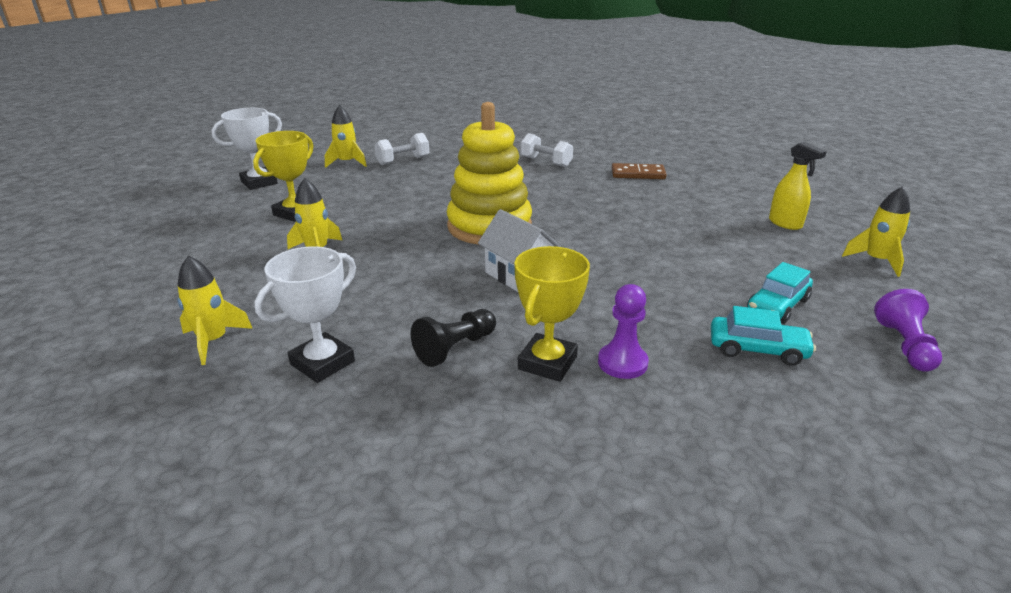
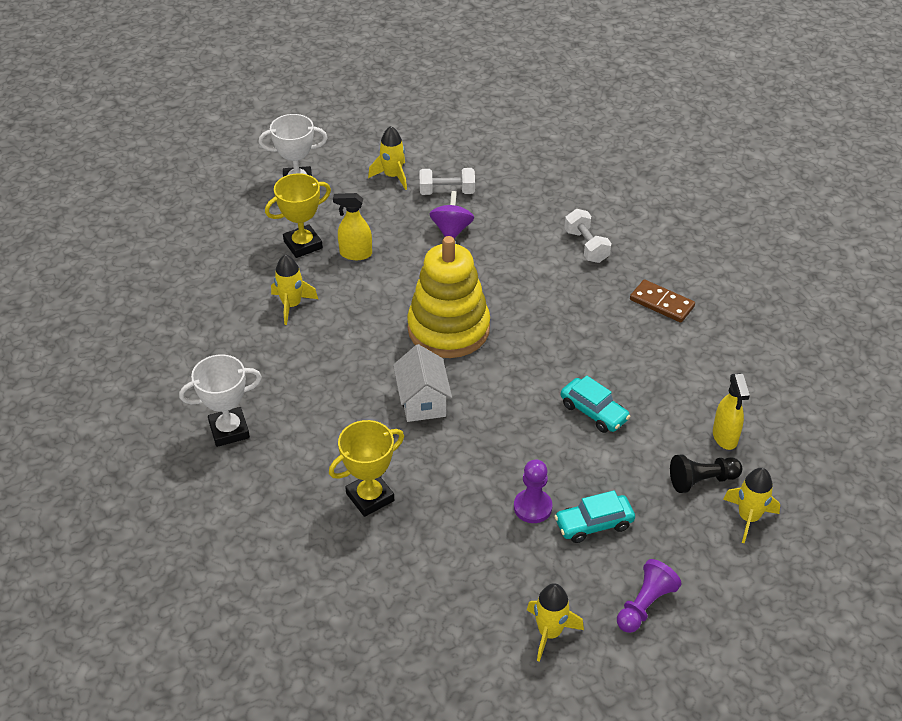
camera: 30 degrees right, 15 degrees up
(213, 341) = (174, 379): yellow rocket -> yellow rocket (549, 632)
(354, 206) = (355, 254): none -> yellow spray bottle
(429, 177) = (451, 230): none -> purple spinning top
(455, 348) = (320, 456): black pawn -> black pawn (702, 480)
(622, 363) = (420, 521): purple pawn -> purple pawn (532, 507)
(757, 349) = (527, 555): turquoise car -> turquoise car (594, 412)

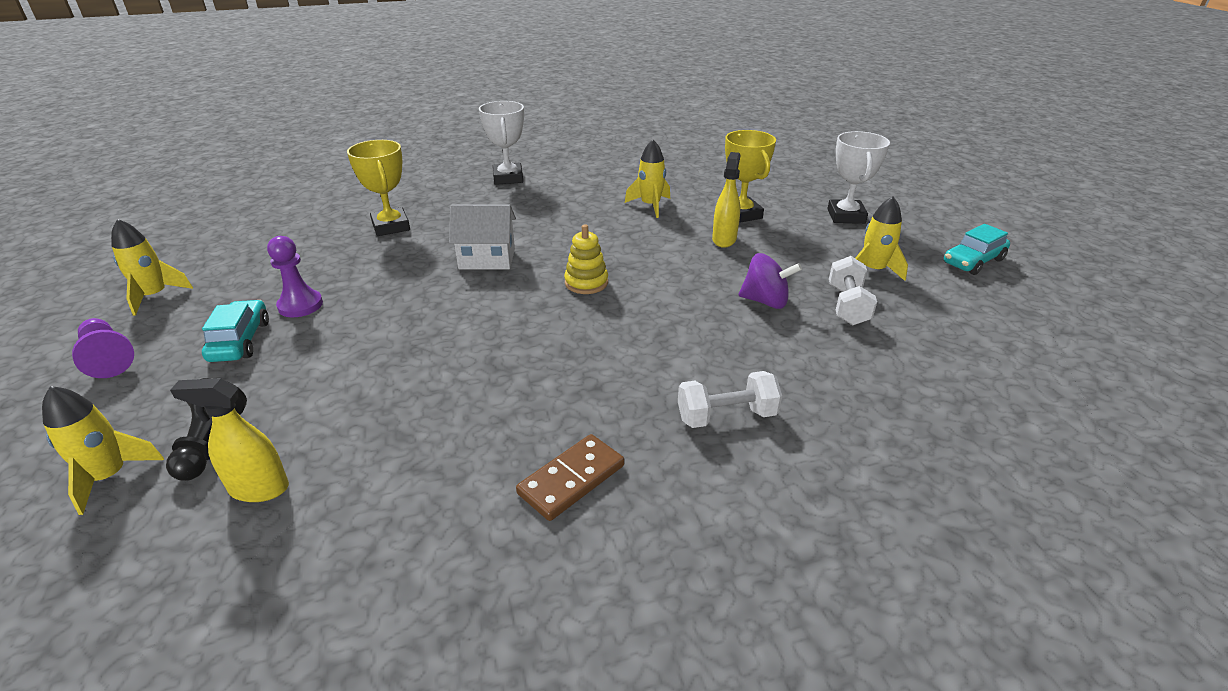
camera: 100 degrees right, 10 degrees down
(448, 329) = (586, 283): yellow stacking toy -> yellow stacking toy, size x0.45
(594, 412) = (396, 368): turquoise car -> turquoise car (973, 261)

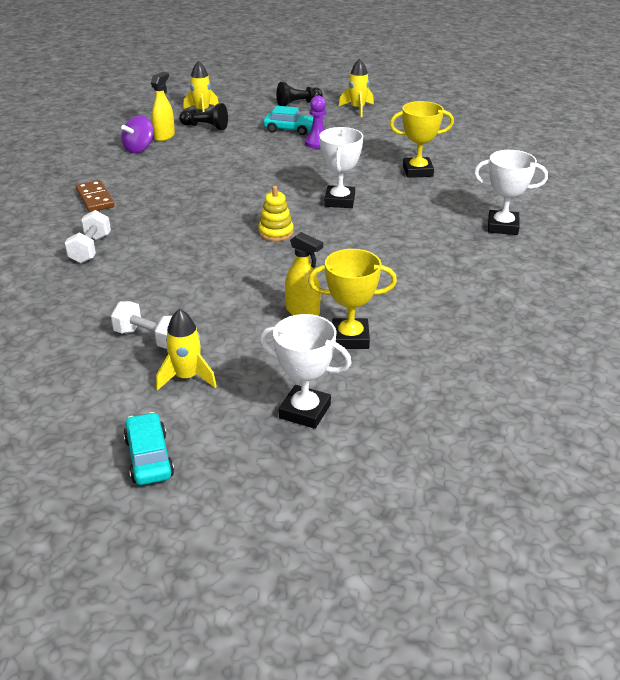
camera: 110 degrees right, 0 degrees up
(108, 358) = (298, 104): purple pawn -> black pawn
(487, 259) = (339, 201): white house -> white trophy
(650, 206) = (399, 289): yellow rocket -> none
(765, 301) = (189, 301): purple spinning top -> purple spinning top (139, 149)

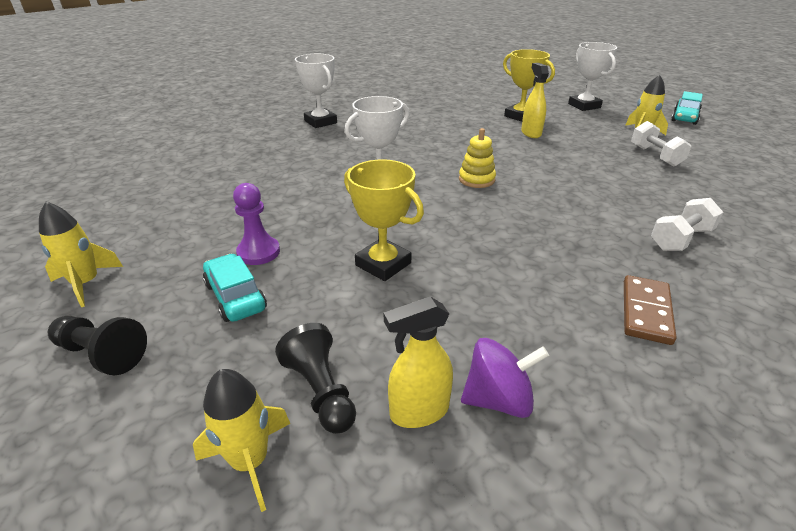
camera: 135 degrees left, 0 degrees up
(417, 171) = (264, 174): yellow trophy -> yellow trophy (383, 264)

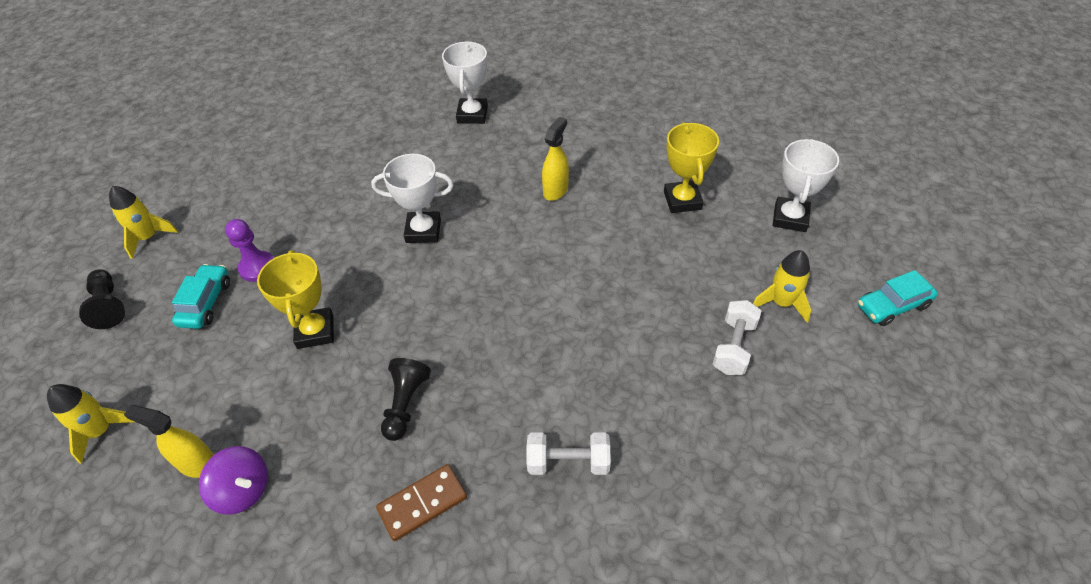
camera: 40 degrees right, 15 degrees up
(321, 391) = (171, 411): black pawn -> black pawn (405, 404)
(476, 179) = (502, 277): yellow stacking toy -> none
(531, 133) = (651, 236): yellow spray bottle -> yellow spray bottle (555, 190)

